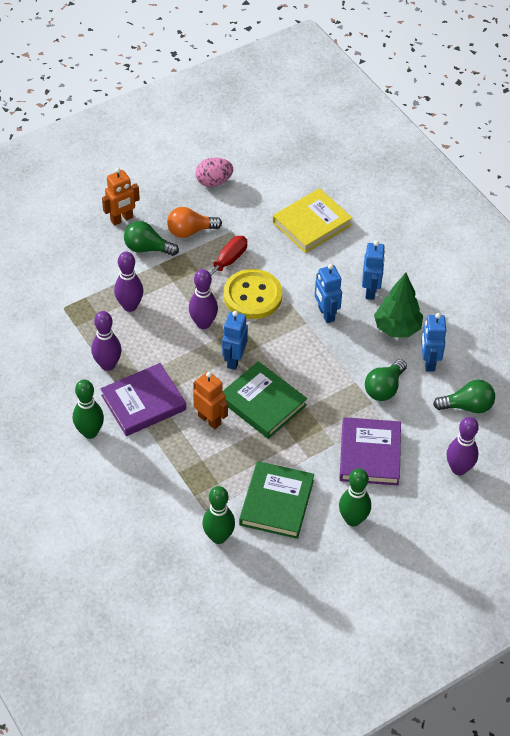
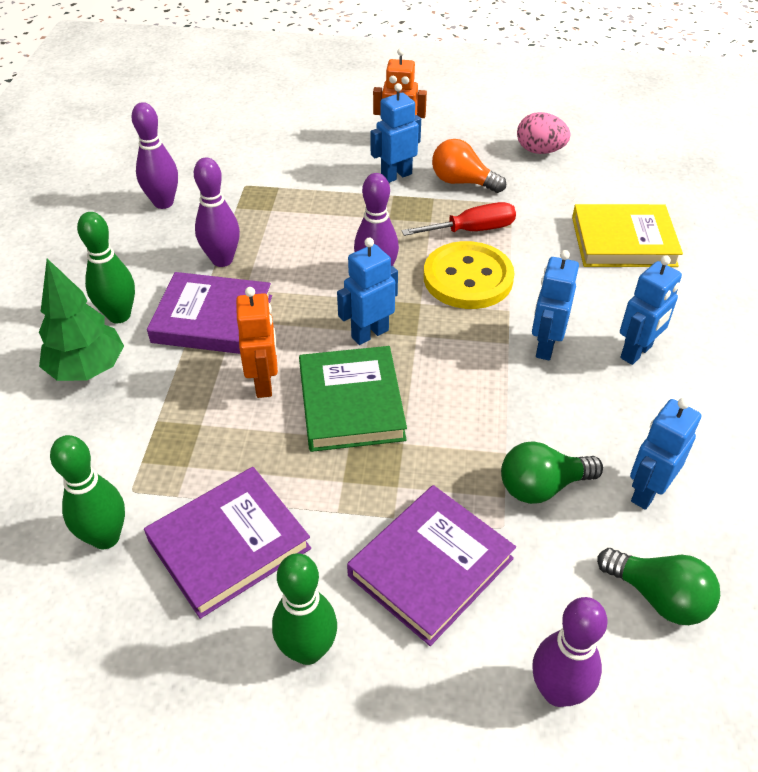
camera: 40 degrees right, 5 degrees down
(130, 306) = (314, 217): purple bowling pin -> purple bowling pin (163, 203)
(147, 248) = (396, 175): green light bulb -> blue robot
(276, 502) = (229, 544): green book -> purple book
(397, 328) = (635, 418): green tree -> green tree (87, 369)

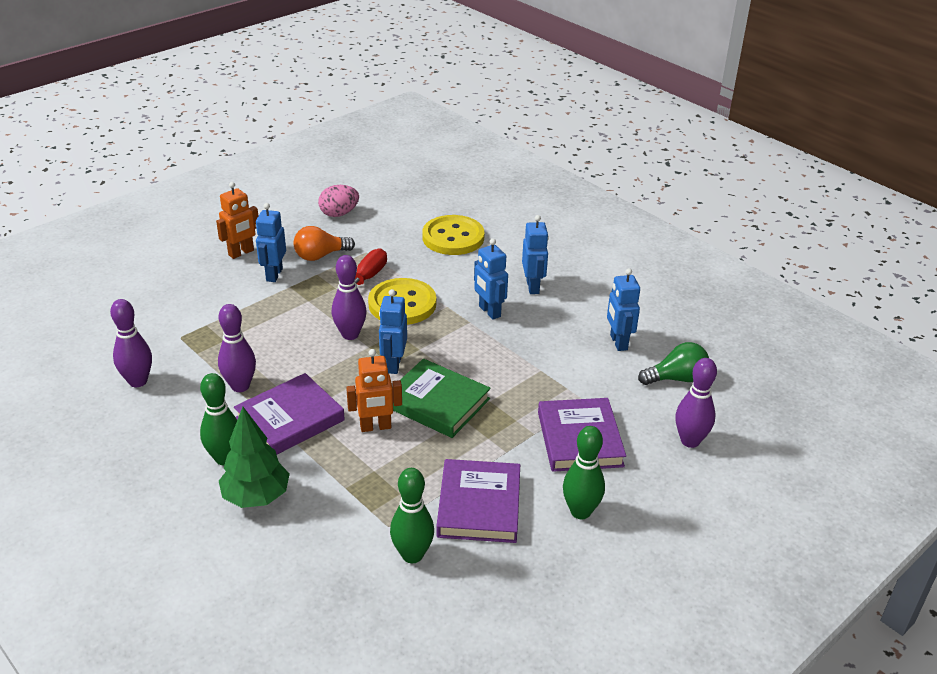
camera: 50 degrees left, 10 degrees down
(264, 383) = (375, 427): orange robot -> orange robot turned 135 degrees clockwise
(542, 486) = (576, 372): green light bulb -> none
(623, 241) = (453, 237): yellow book -> yellow button

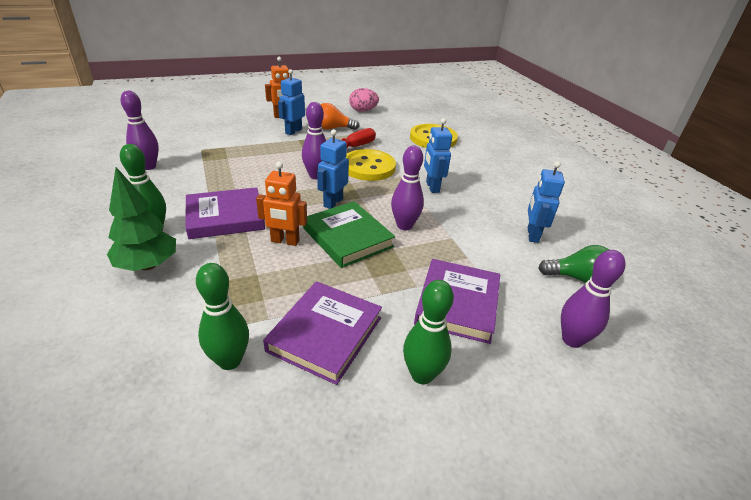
camera: 20 degrees right, 0 degrees up
(240, 386) = (211, 187): purple bowling pin -> purple bowling pin (404, 226)
(533, 287) = (477, 180): blue robot -> none

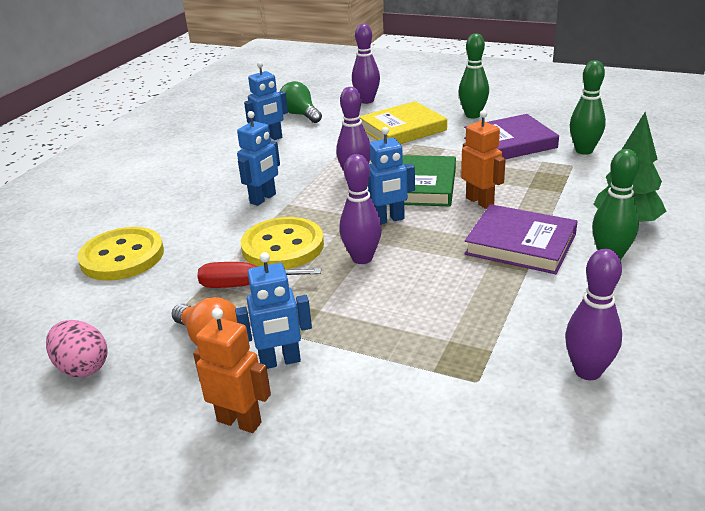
camera: 130 degrees left, 5 degrees down
(457, 303) = (402, 129): purple book -> yellow book

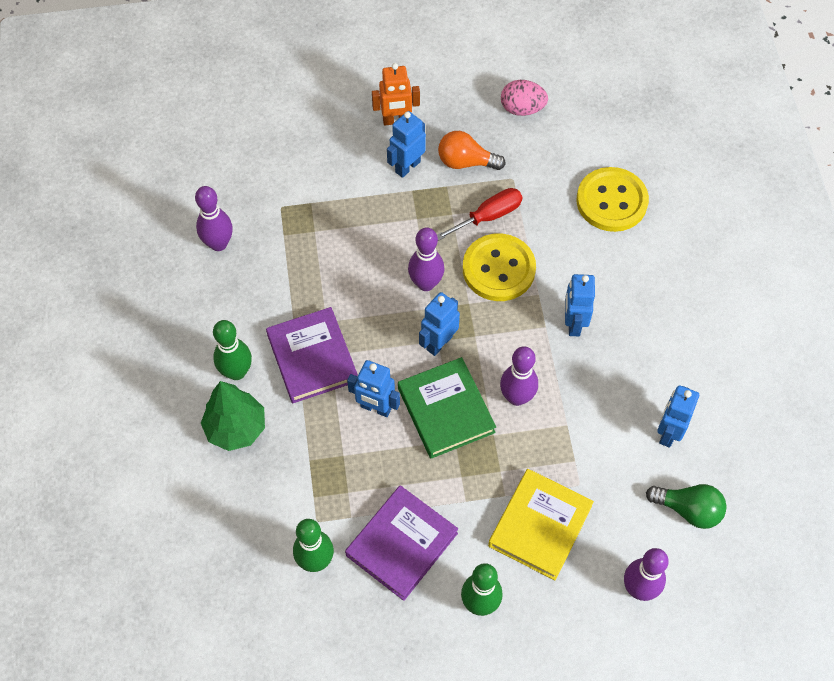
camera: 145 degrees right, 30 degrees up
(480, 201) = (375, 408): orange robot -> blue robot
(520, 244) = (312, 358): purple book -> purple book turned 75 degrees clockwise

